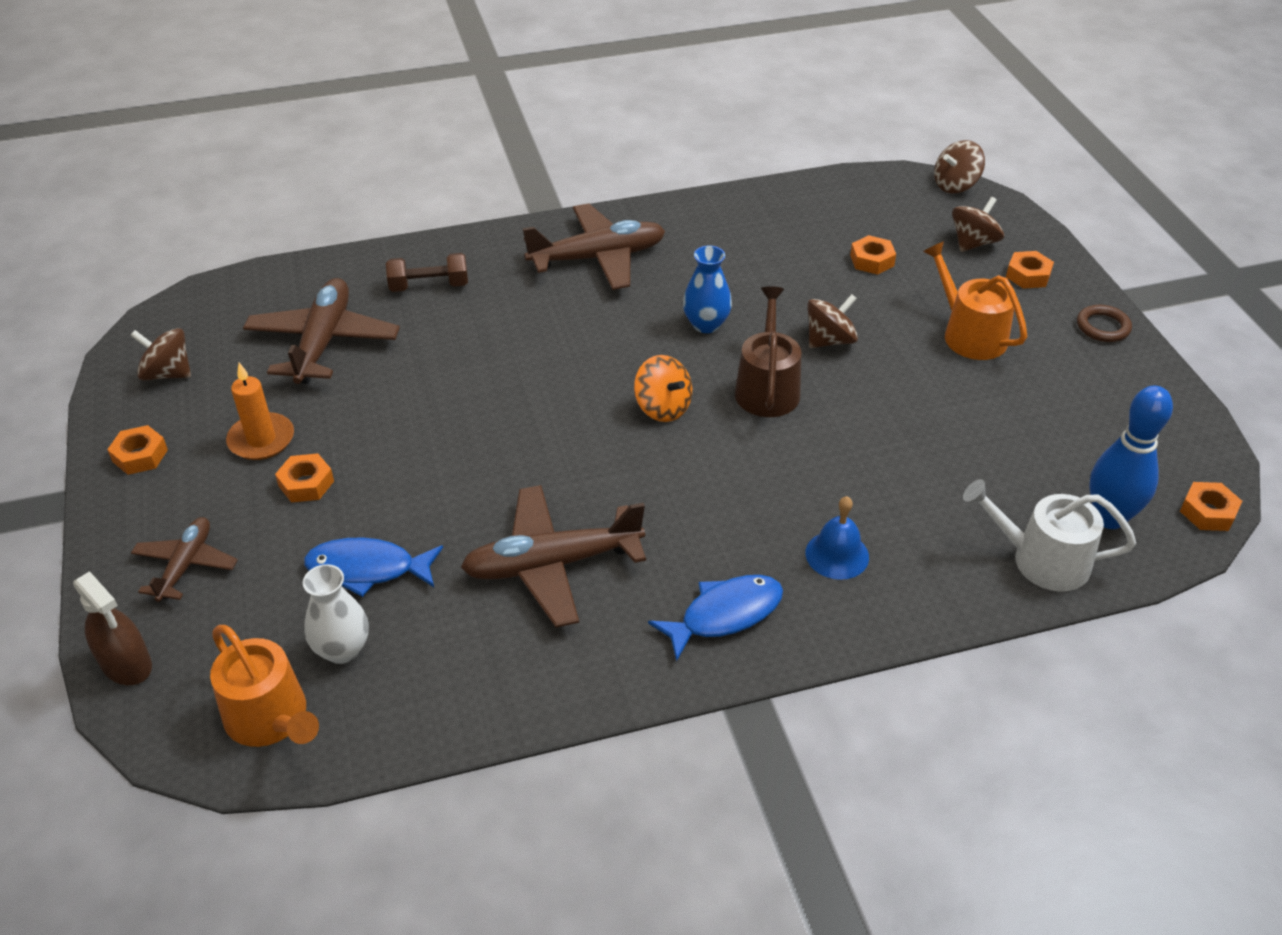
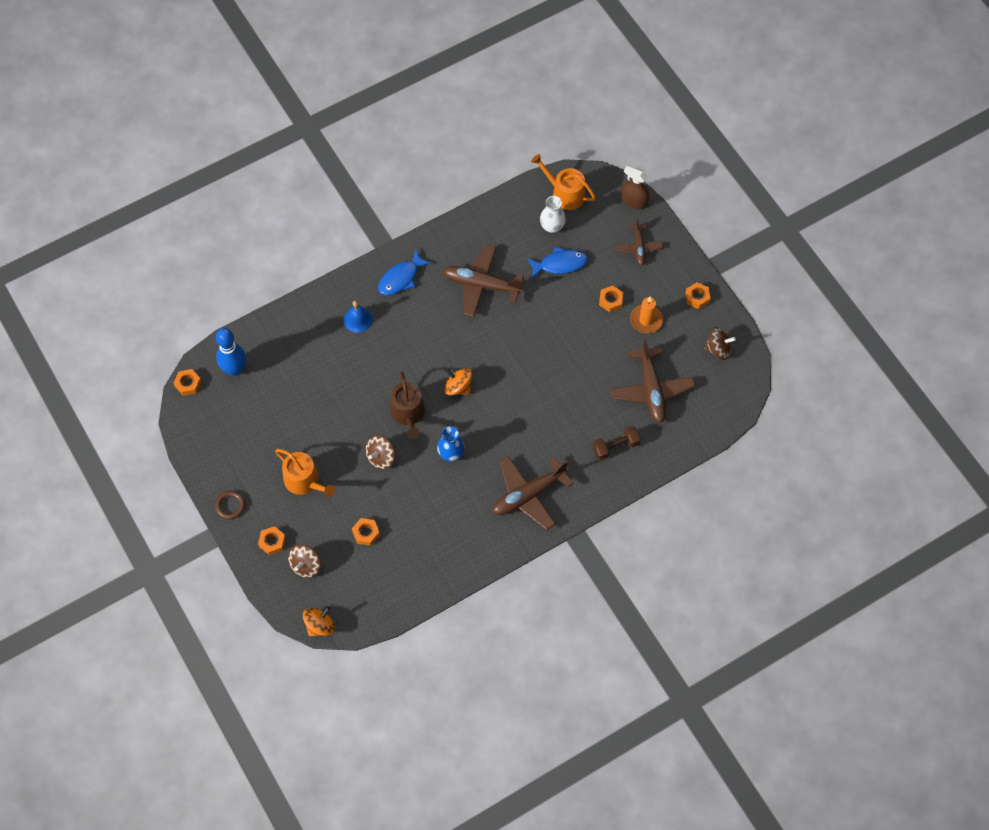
camera: 165 degrees right, 20 degrees up
(552, 565) = (481, 285): brown plane -> brown plane turned 135 degrees counterclockwise
(955, 185) = (320, 626): brown spinning top -> orange spinning top
(1041, 560) = (266, 338): white watering can -> none

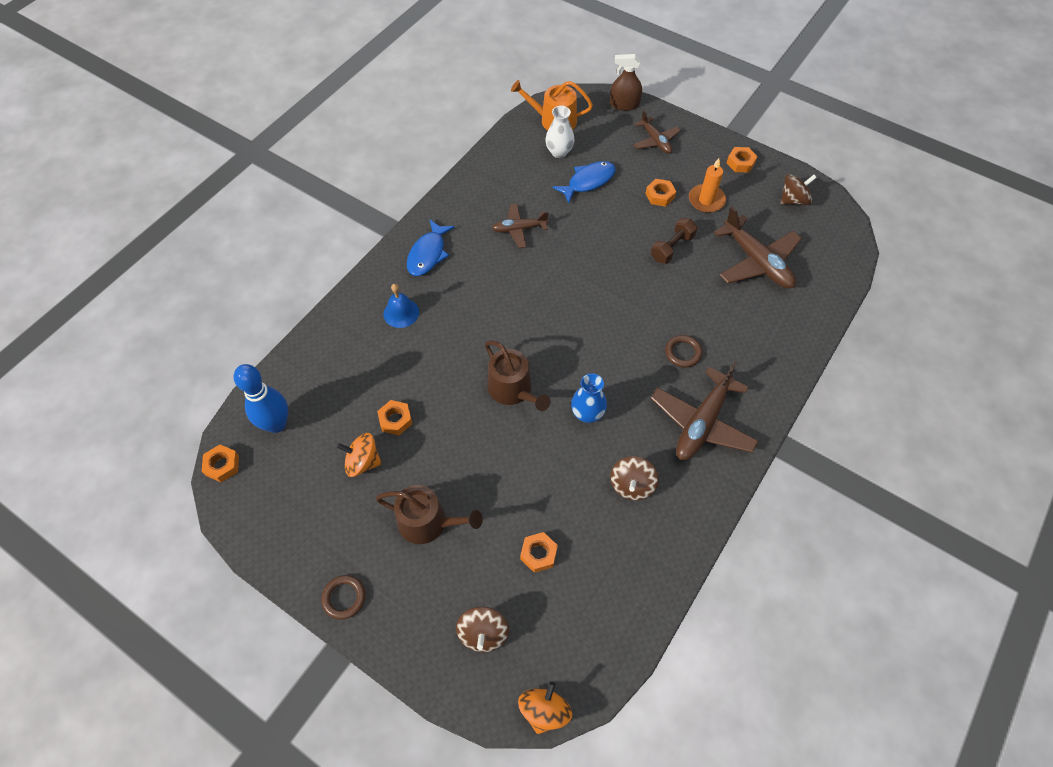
camera: 25 degrees left, 5 degrees down
(272, 542) = (423, 622): orange nut -> orange nut (395, 420)
(305, 481) = (428, 522): orange watering can -> brown watering can
(381, 457) = (508, 453): brown spinning top -> brown spinning top (632, 485)
(458, 387) = (553, 339): orange spinning top -> orange spinning top (363, 462)
(481, 285) = (519, 229): brown plane -> brown plane, size x0.59
(547, 438) = (683, 353): none -> brown ring
(615, 447) = (760, 332): brown dumbbell -> brown dumbbell (672, 248)

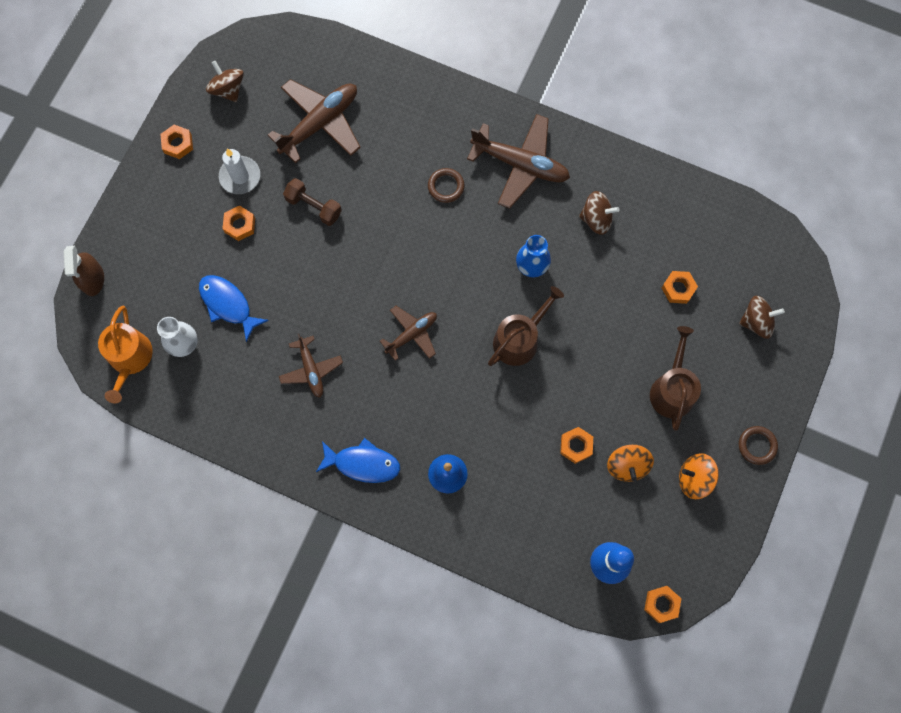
camera: 100 degrees left, 15 degrees up
(544, 710) = (802, 264): orange spinning top -> orange spinning top (694, 478)
(655, 141) = (152, 237): brown plane -> brown plane (411, 334)
(706, 200) = (240, 176): orange candle -> white candle

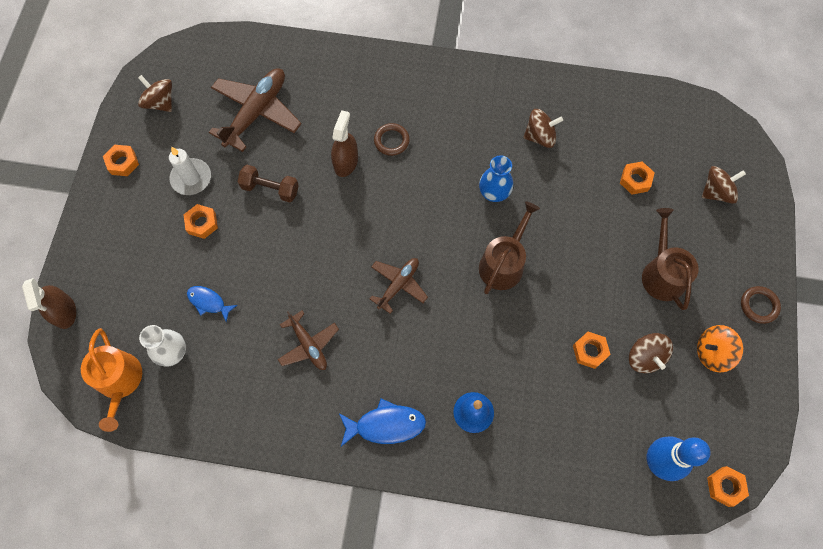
camera: 15 degrees left, 5 degrees down
(228, 304) = (208, 302): blue fish -> blue fish, size x0.64
(394, 197) = (346, 162): none -> brown spray bottle
(520, 164) = (455, 105): brown plane -> none
(627, 465) = (645, 357): orange spinning top -> brown spinning top

